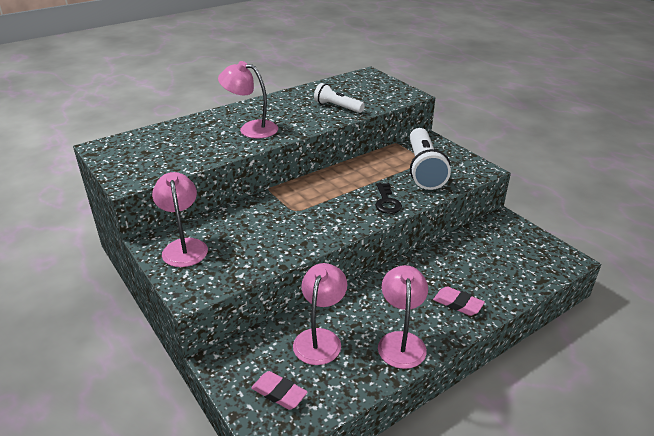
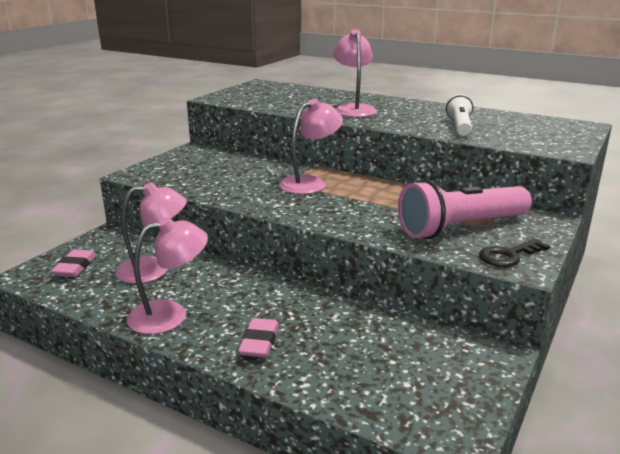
camera: 65 degrees right, 10 degrees down
(184, 246) = (194, 159): pink lamp -> pink lamp (310, 183)
(386, 202) = (354, 219): black key -> black key (508, 255)
(423, 169) = (461, 227): white flashlight -> pink flashlight

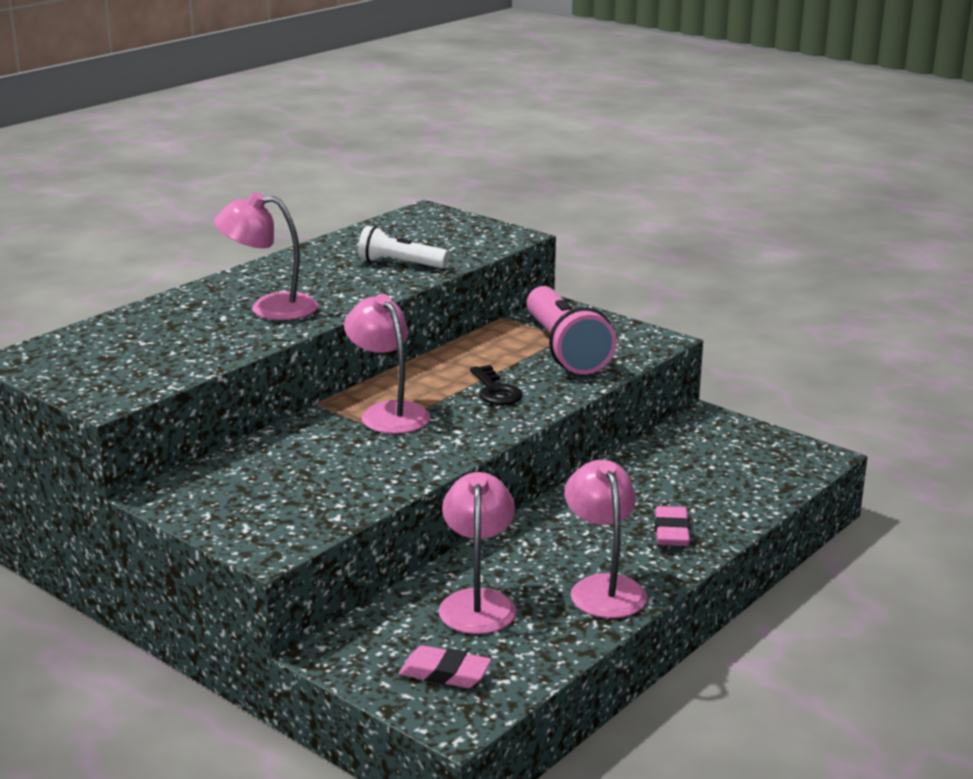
camera: 80 degrees left, 0 degrees up
(259, 342) = (671, 532): pink eraser -> pink eraser turned 75 degrees clockwise
(508, 255) = (635, 341): black key -> black key (495, 391)

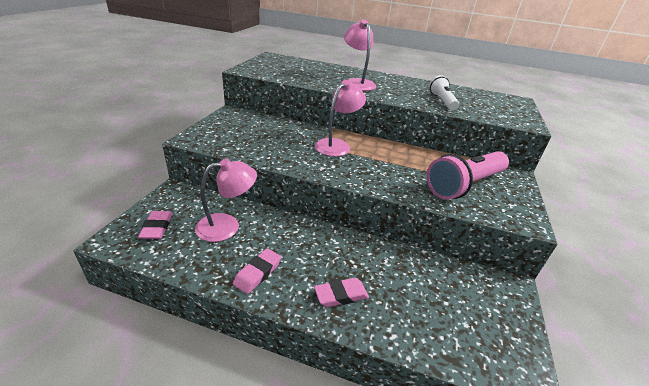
camera: 65 degrees right, 10 degrees up
(495, 391) = (388, 170): black key -> none
(603, 588) = (257, 273): pink lamp -> pink eraser

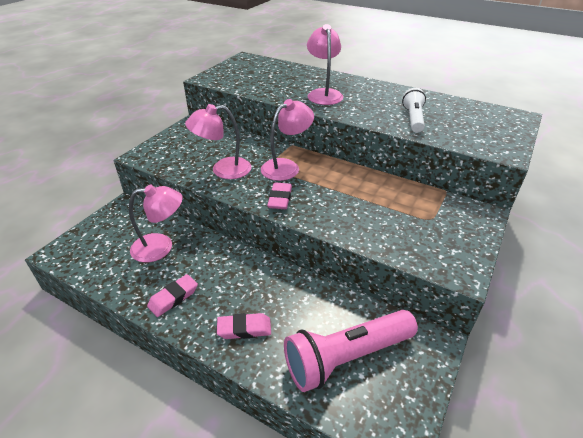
camera: 15 degrees right, 5 degrees up
(157, 228) = (98, 244): pink eraser -> pink eraser (280, 199)
(279, 149) = (223, 170): none -> pink lamp
(465, 185) = (410, 222): pink flashlight -> pink flashlight (347, 357)

